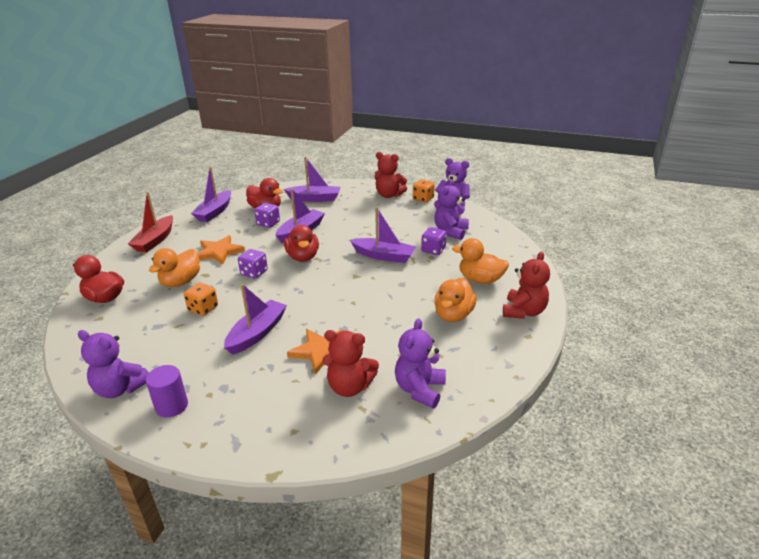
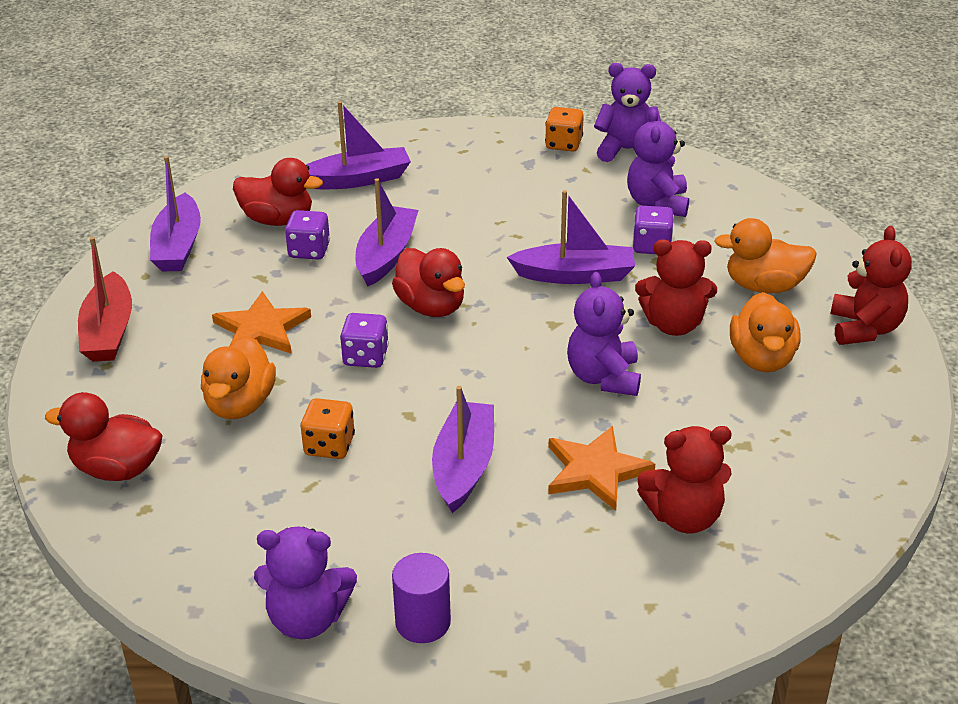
camera: 20 degrees left, 5 degrees up
(389, 195) = (495, 147): red teddy bear -> red teddy bear (673, 325)
(419, 389) = (791, 493): purple teddy bear -> purple teddy bear (604, 377)

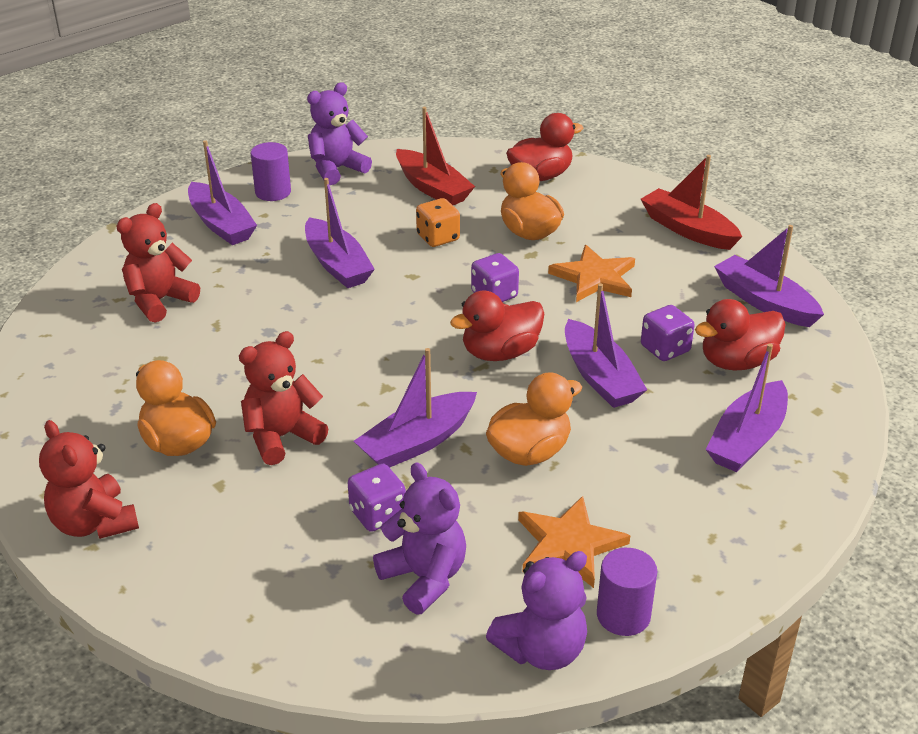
camera: 140 degrees right, 0 degrees up
(244, 518) = (433, 188): none -> red boat
(431, 307) = (500, 353): red duck -> red duck turned 45 degrees counterclockwise
(532, 599) = (221, 224): none -> purple boat
(563, 144) = (623, 615): orange dice -> purple cylinder
(596, 471) = (245, 300): orange star -> orange star (569, 545)
(604, 377) = (300, 363): purple teddy bear -> none
(764, 286) = (225, 523): orange duck -> orange duck (529, 452)

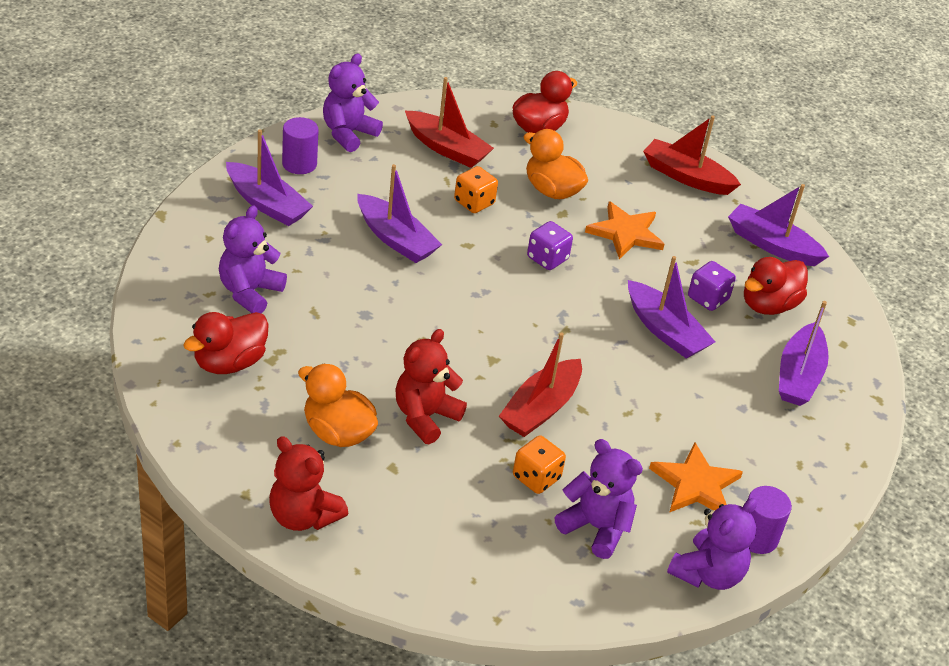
camera: 20 degrees left, 5 degrees up
(159, 301) = (249, 292): red teddy bear -> purple teddy bear
(378, 514) = (536, 477): purple dice -> orange dice
(417, 442) = (540, 408): purple boat -> red boat
(500, 353) = (575, 316): red duck -> red duck (229, 362)
(529, 452) = (635, 407): orange duck -> none

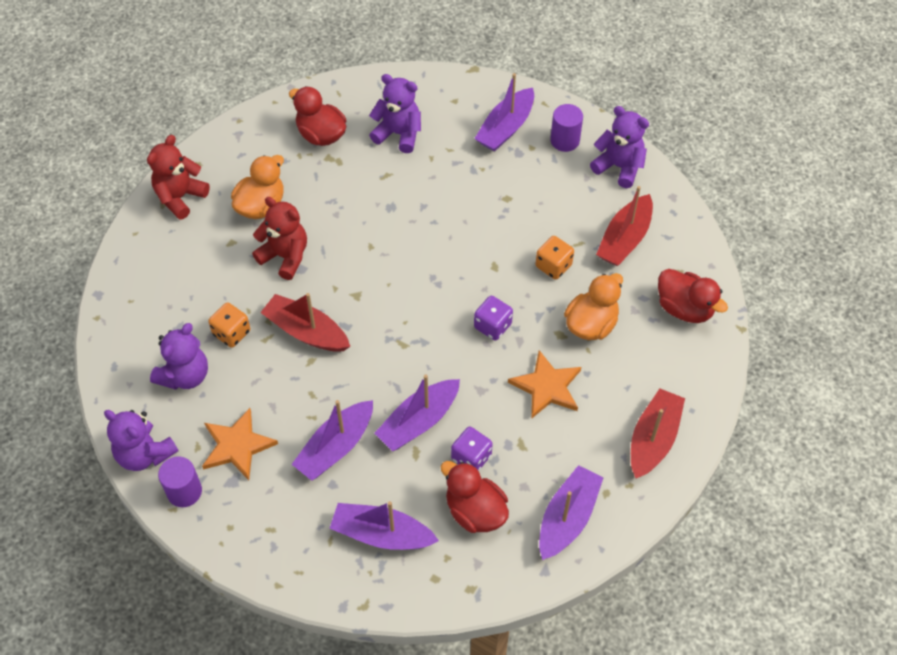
camera: 90 degrees right, 15 degrees up
(396, 239) = (487, 216): purple boat -> purple boat (336, 447)

